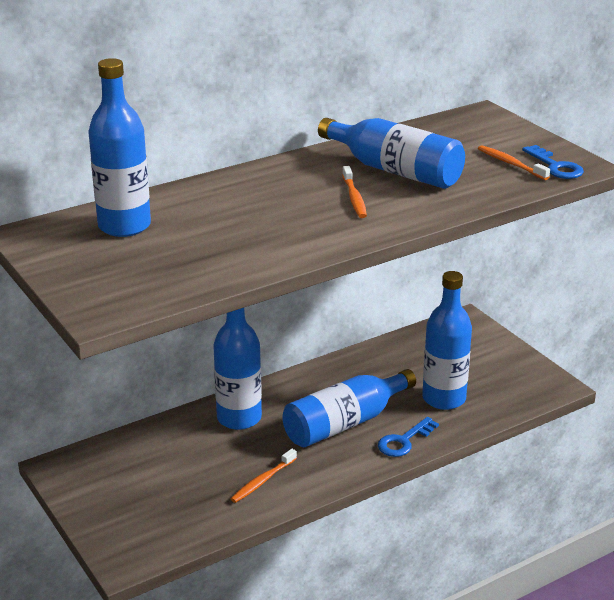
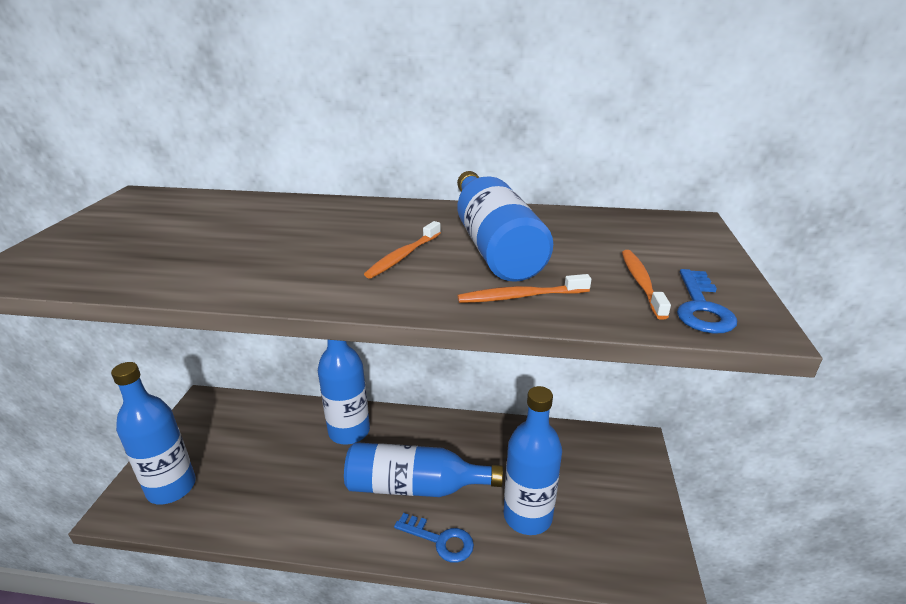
camera: 40 degrees right, 0 degrees up
(124, 226) = (195, 212): blue bottle -> blue bottle (171, 487)
(262, 481) = (288, 502): orange toothbrush -> orange toothbrush (520, 297)
(404, 441) = (440, 540): blue key -> blue key turned 150 degrees counterclockwise

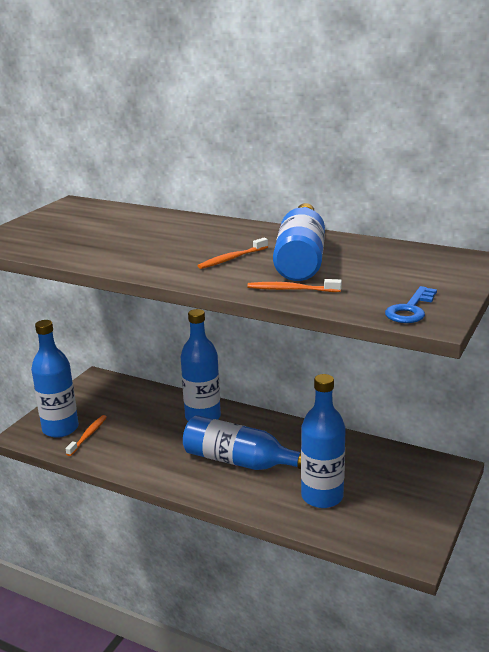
camera: 20 degrees right, 5 degrees down
(440, 540) = (244, 497): blue key -> none
(641, 283) = (384, 292): orange toothbrush -> orange toothbrush (88, 435)

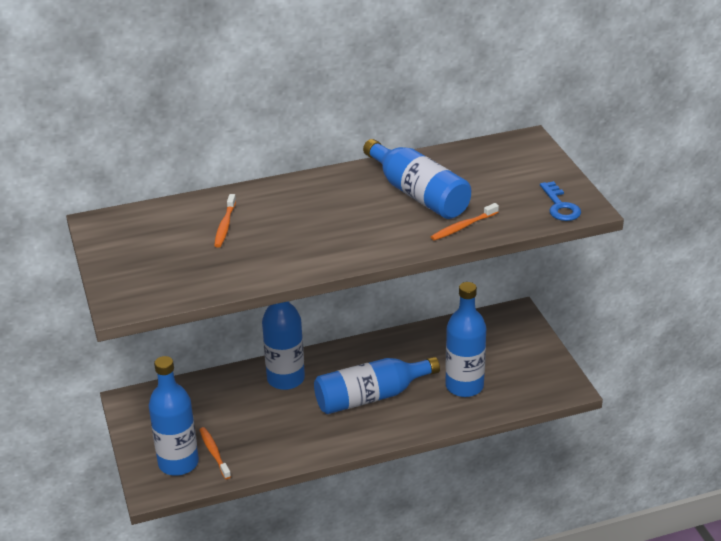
camera: 45 degrees left, 10 degrees up
(232, 259) = (370, 219): orange toothbrush -> orange toothbrush (225, 226)

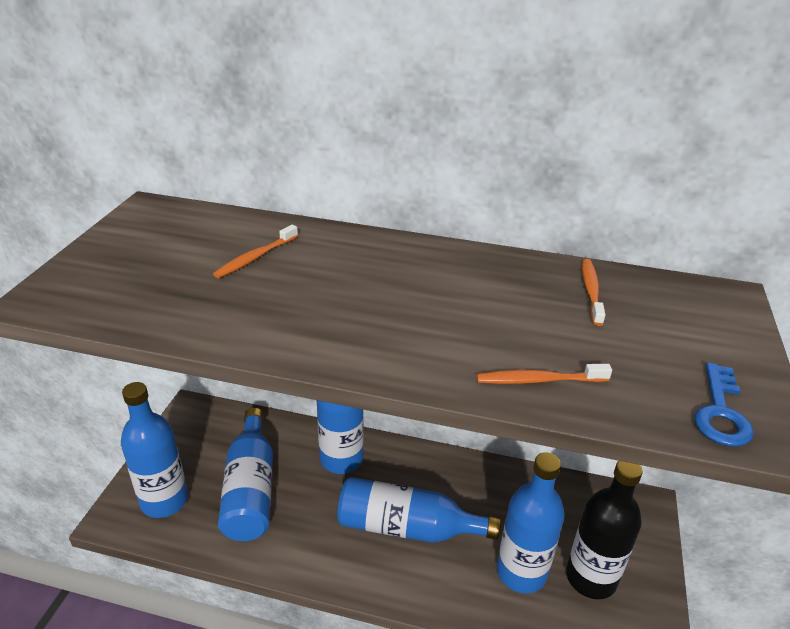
camera: 30 degrees right, 0 degrees up
(214, 453) = (204, 508): orange toothbrush -> orange toothbrush (591, 291)
(418, 194) = (516, 309): blue bottle -> blue bottle (250, 489)
(508, 369) = (591, 578): none -> black bottle

